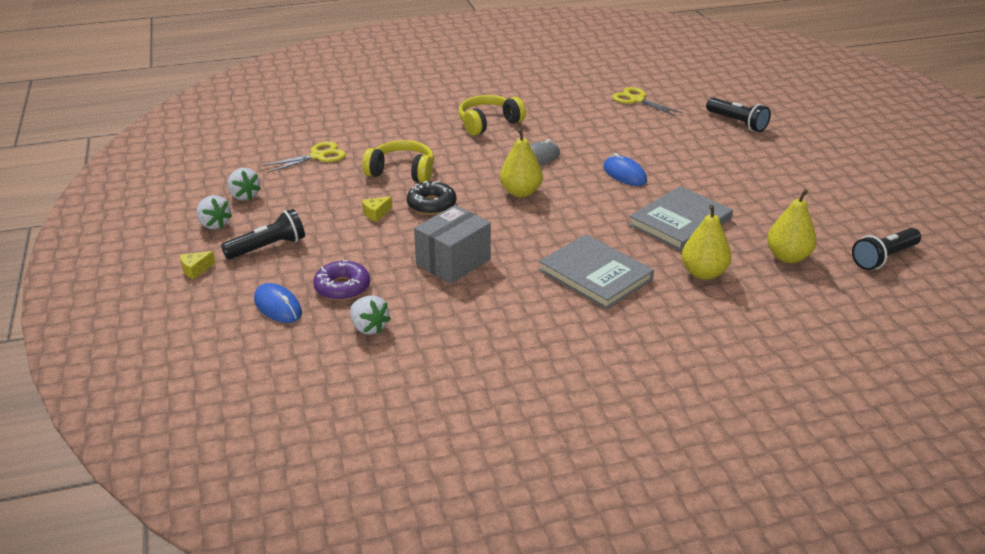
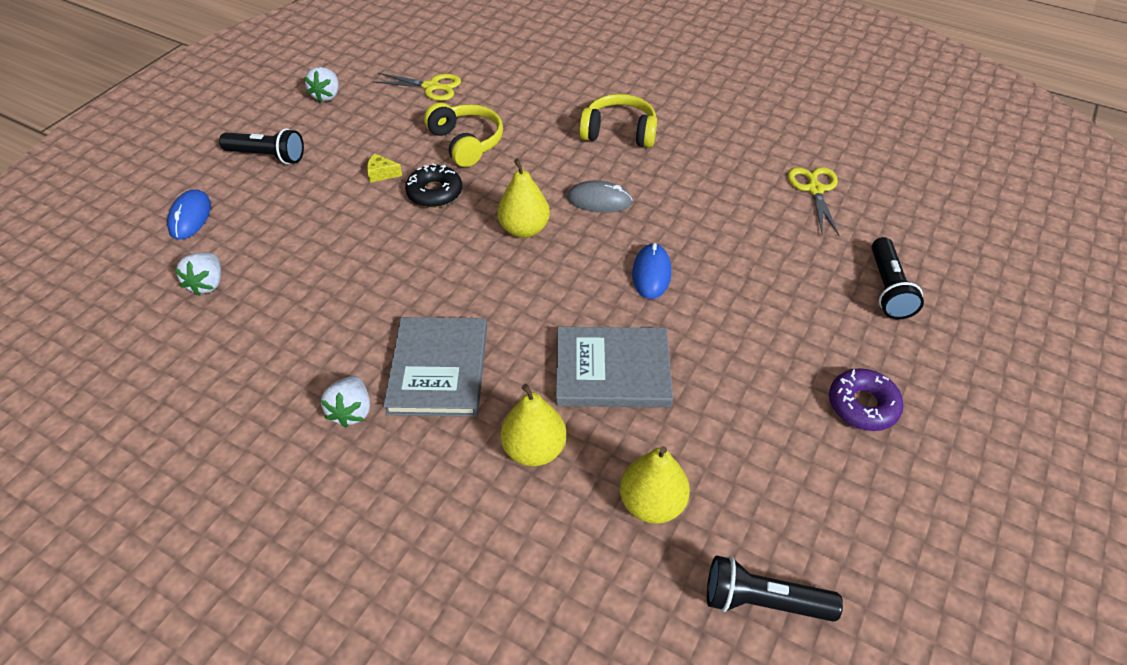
camera: 45 degrees right, 15 degrees up
(196, 270) = (199, 145): yellow cheese -> none
(214, 224) = (270, 111): white strawberry -> white strawberry (351, 411)
(342, 287) = (251, 231): purple donut -> purple donut (862, 405)
(453, 262) = (357, 265): grey box -> none

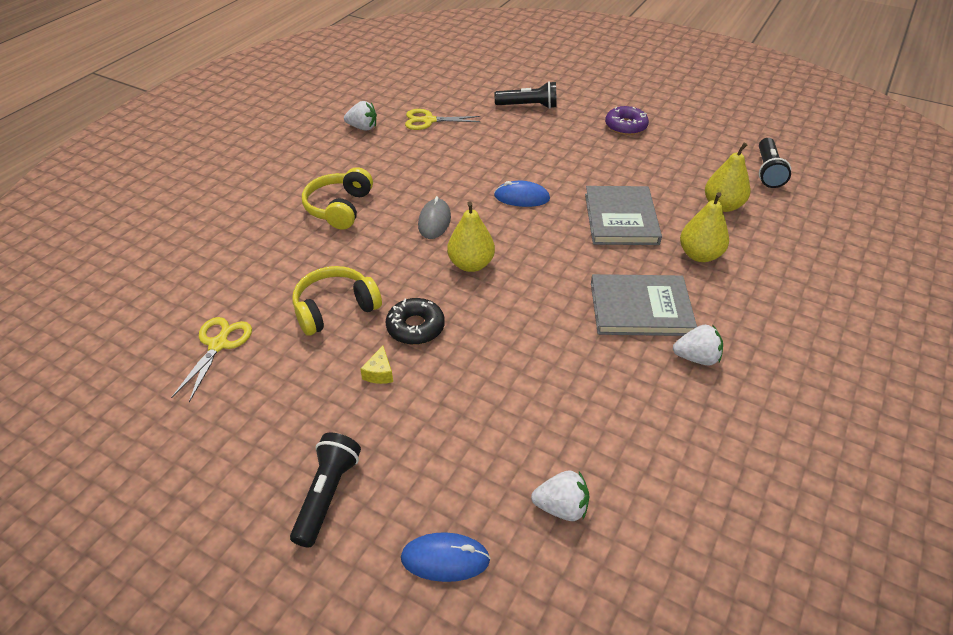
camera: 90 degrees left, 5 degrees down
(327, 96) = (203, 450): white strawberry -> white strawberry (363, 128)

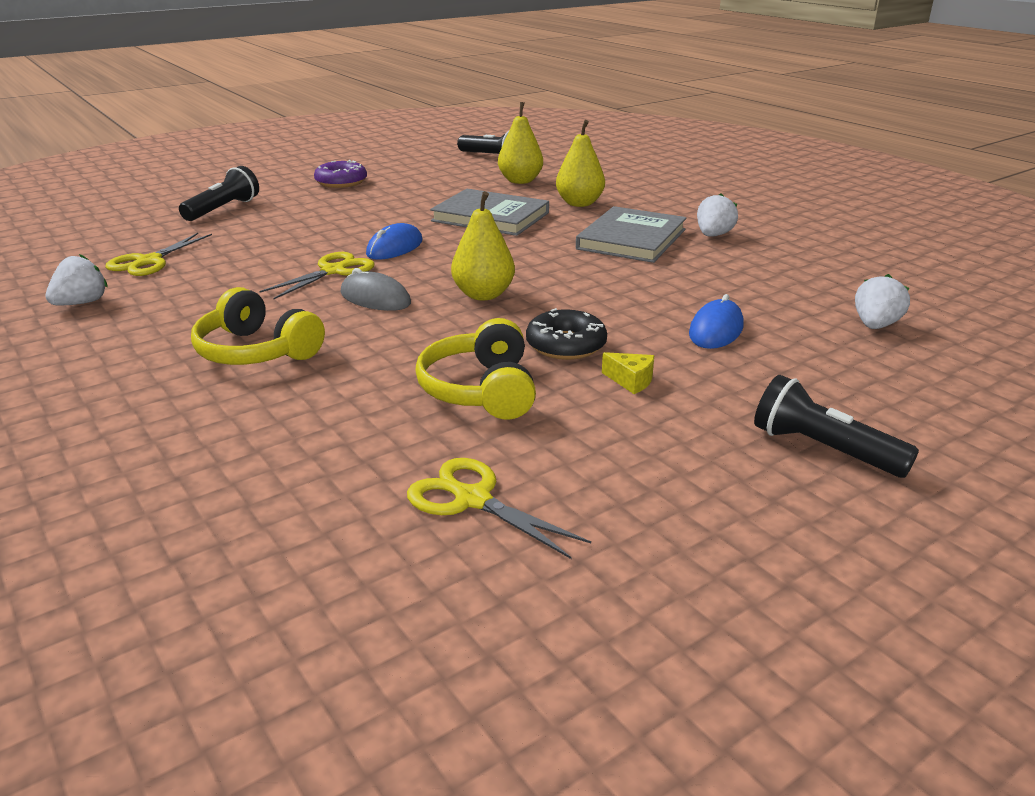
camera: 65 degrees left, 15 degrees down
(445, 559) = (931, 393): blue mouse -> blue mouse (716, 330)
(464, 189) = (333, 271): none -> yellow scissors

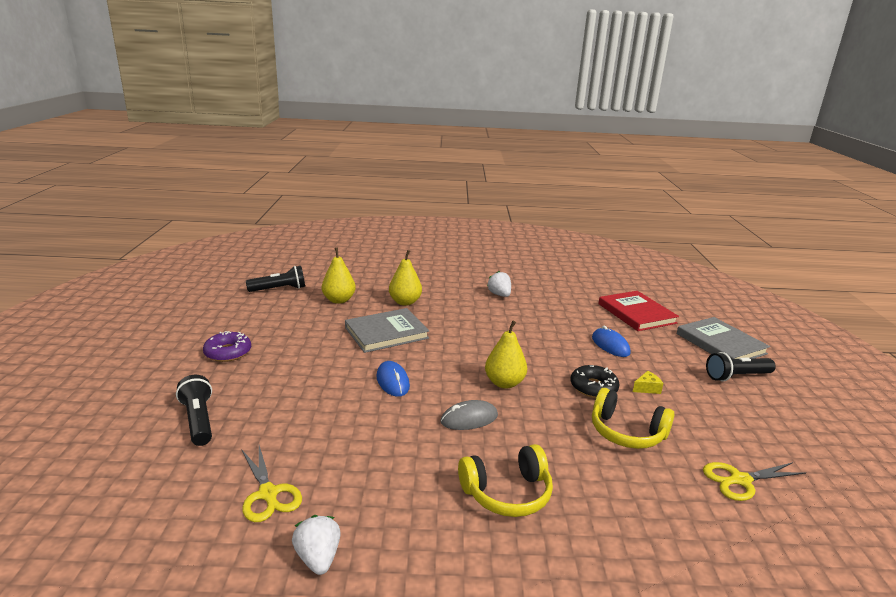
camera: 55 degrees left, 5 degrees down
(333, 271) = (404, 417): yellow scissors -> none
(631, 239) = (477, 313): grey book -> grey book (720, 344)
(875, 325) = (636, 313): white strawberry -> red book

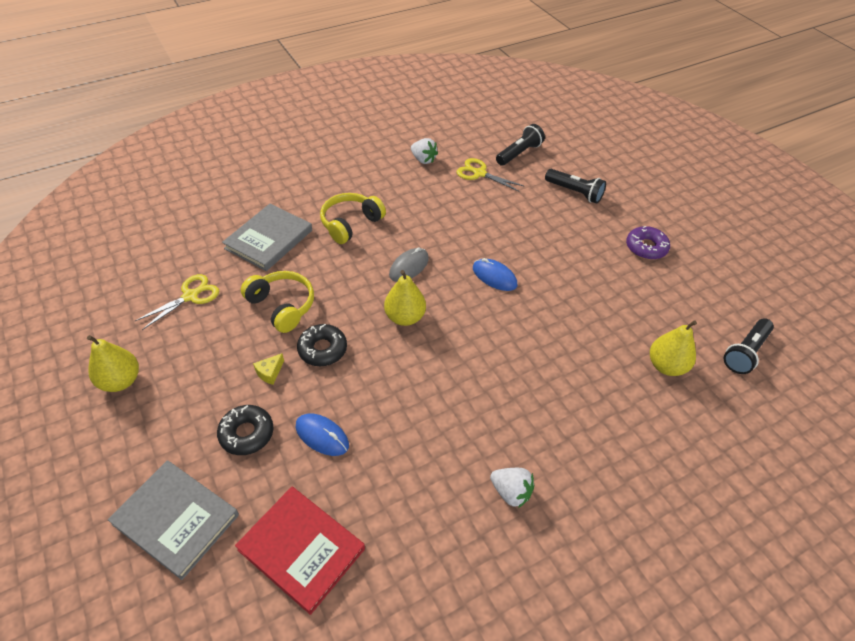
camera: 150 degrees right, 25 degrees up
(386, 333) = (561, 335): grey book -> grey book (269, 239)
(405, 302) = (600, 402): yellow pear -> yellow pear (120, 381)
(626, 432) = (282, 306): yellow headphones -> yellow headphones turned 45 degrees clockwise
(670, 363) = (246, 433): none -> black donut
(736, 376) = (167, 444): black flashlight -> black flashlight (519, 153)

